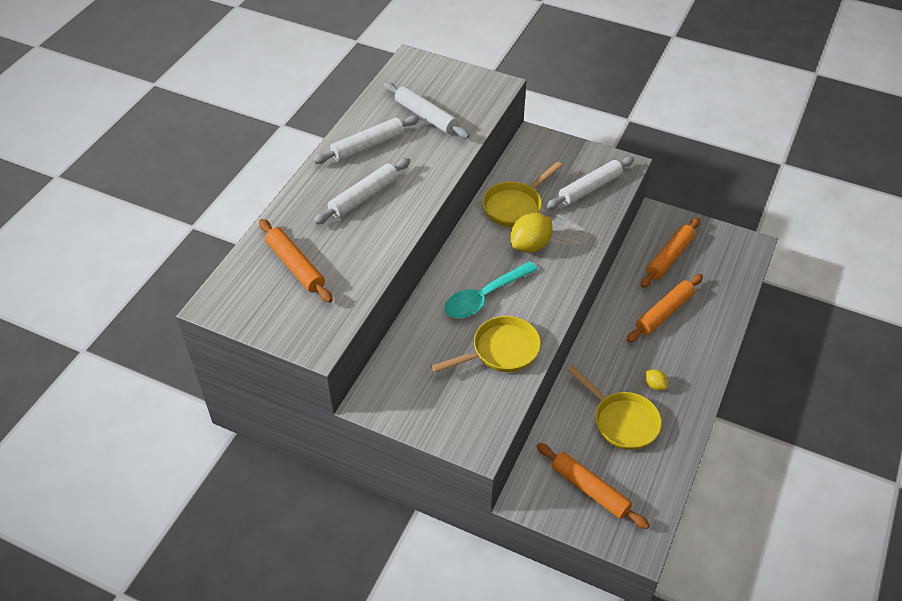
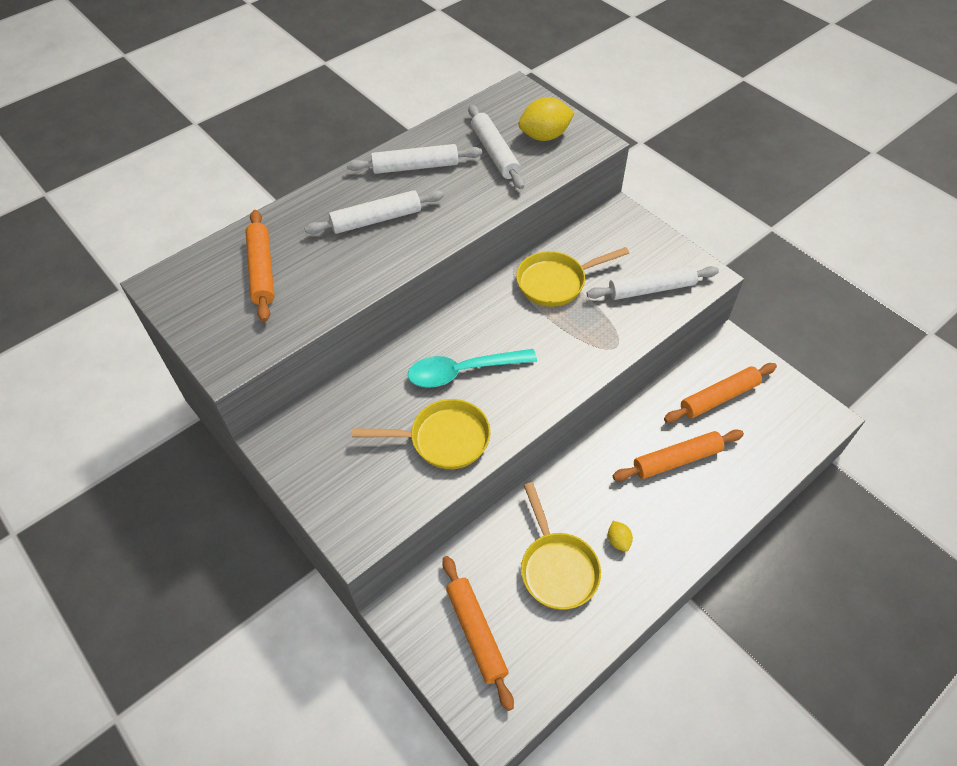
camera: 25 degrees right, 5 degrees up
(530, 245) = (546, 331): yellow lemon -> yellow lemon (544, 136)

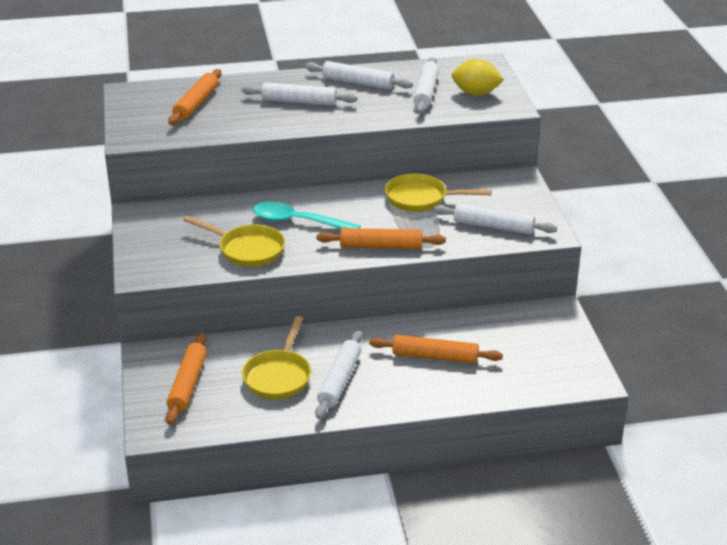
camera: 30 degrees right, 20 degrees down
(618, 541) = (339, 381): yellow lemon -> white rolling pin
(719, 398) = (511, 336): orange rolling pin -> orange rolling pin (381, 246)

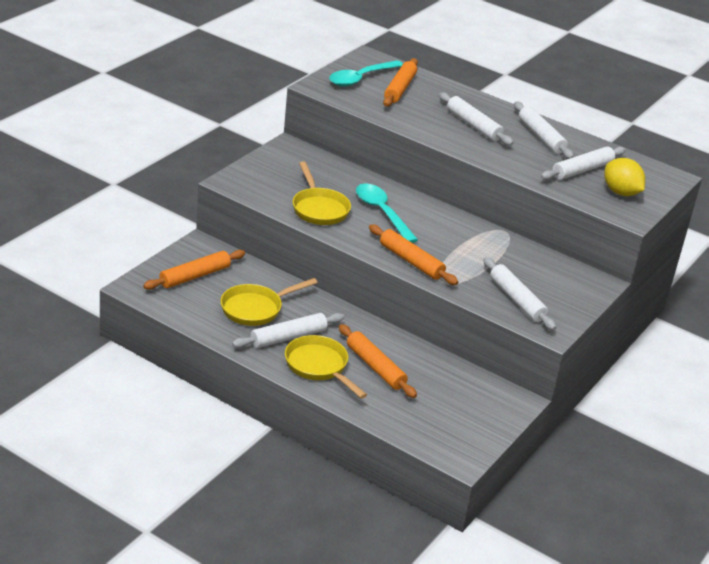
camera: 40 degrees right, 0 degrees up
(152, 112) = (361, 78): none -> turquoise spoon
(196, 104) = (399, 88): orange rolling pin -> orange rolling pin turned 45 degrees counterclockwise
(421, 199) = (496, 251): yellow pan -> yellow pan (319, 367)

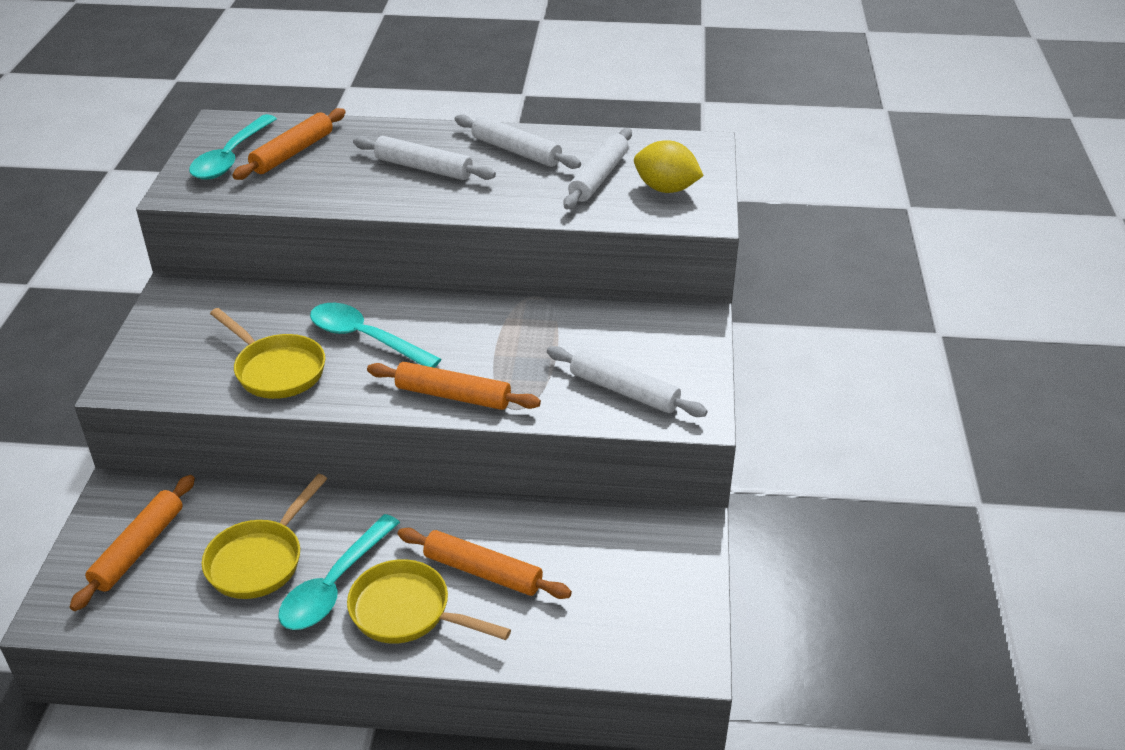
camera: 25 degrees left, 5 degrees up
(288, 337) = (335, 584): white rolling pin -> turquoise spoon
(399, 88) = (292, 153): orange rolling pin -> orange rolling pin turned 45 degrees clockwise

